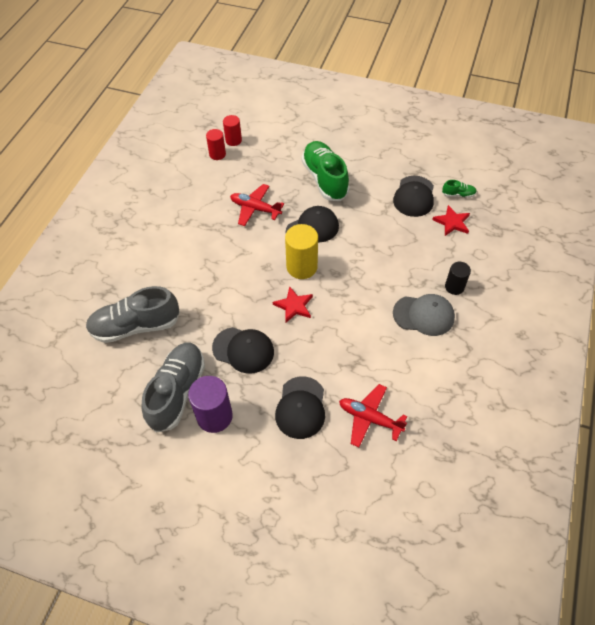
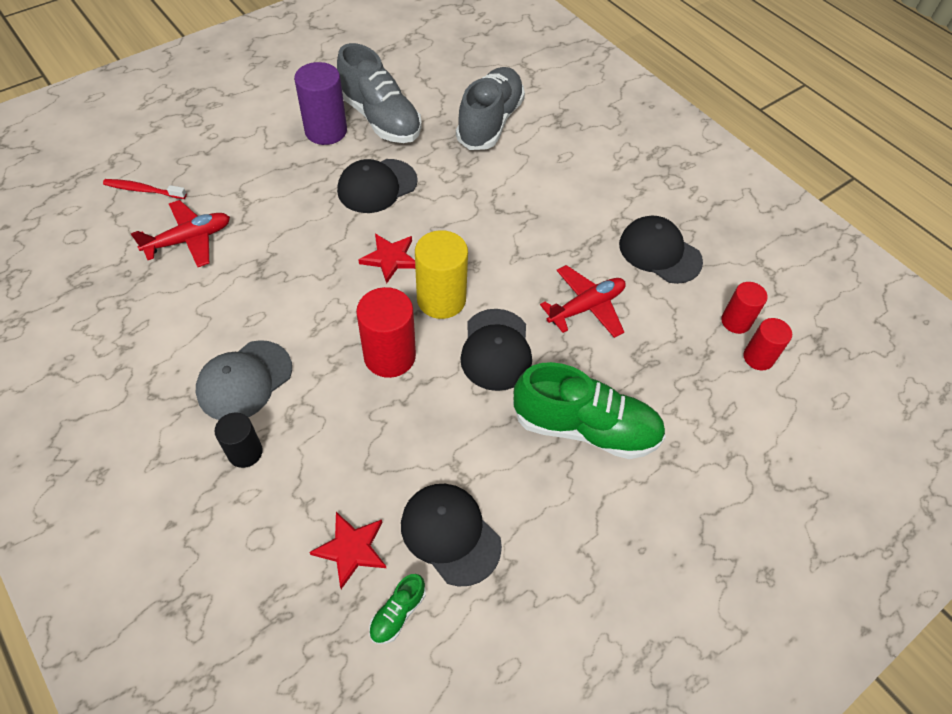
camera: 120 degrees right, 0 degrees up
(301, 407) = (263, 194): black cap -> black cap (659, 252)
(354, 266) = (389, 356): none -> red cylinder
(357, 485) = (143, 190): none -> red toothbrush

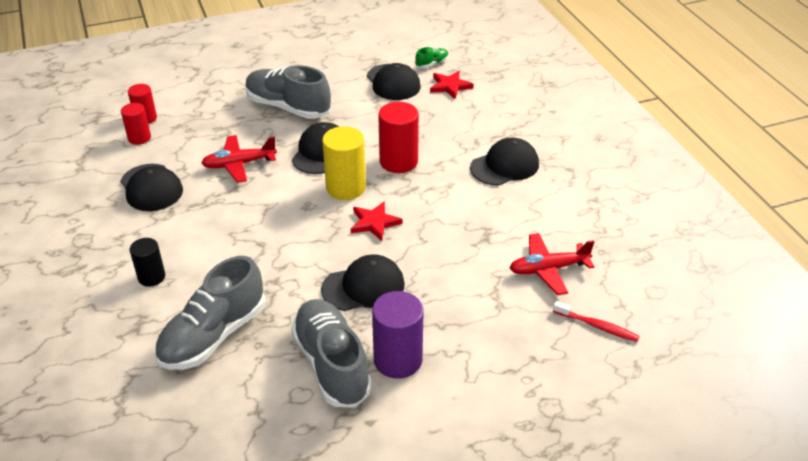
camera: 160 degrees left, 15 degrees down
(244, 380) = (504, 166): grey cap -> black cap
(245, 452) = (506, 132): black cylinder -> black cylinder (151, 277)
(585, 428) = (288, 107): green shoe -> grey shoe

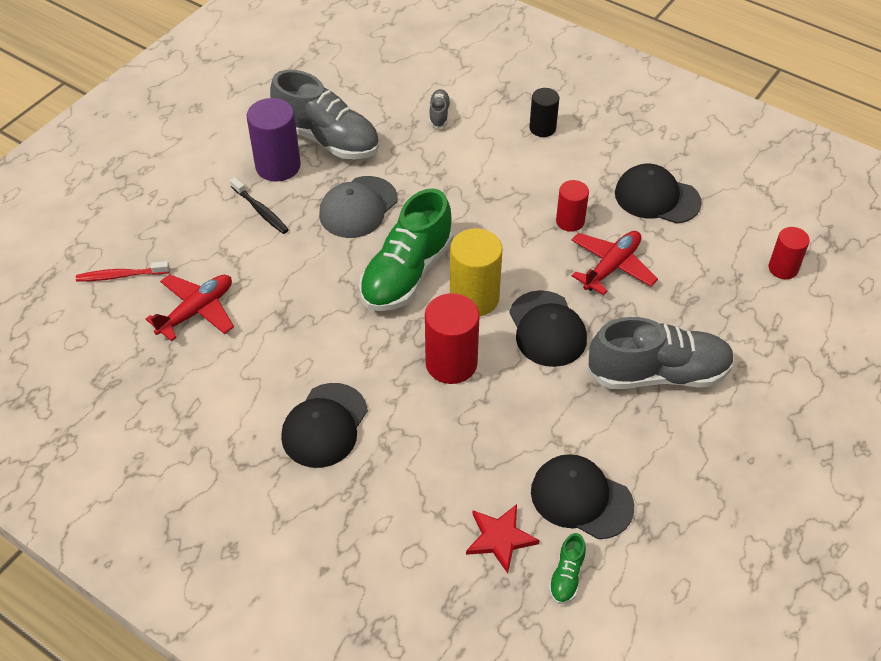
camera: 145 degrees right, 10 degrees up
(139, 138) = (750, 242): red cylinder -> red cylinder (570, 221)
(213, 335) = (439, 114): grey shoe -> grey shoe, size x0.43
(363, 287) = (358, 207): black cap -> grey cap
(374, 222) = (407, 273): red star -> green shoe
(444, 324) = (260, 210): none -> black toothbrush

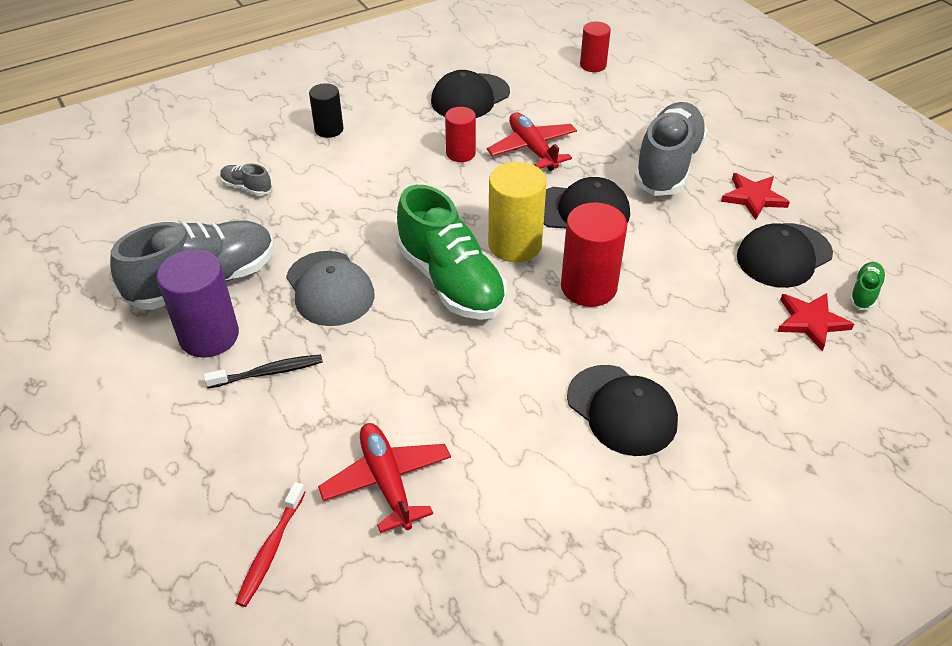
camera: 65 degrees left, 5 degrees down
(566, 576) = (864, 292): green shoe -> green shoe turned 105 degrees counterclockwise
(655, 455) = (753, 197): none -> red star

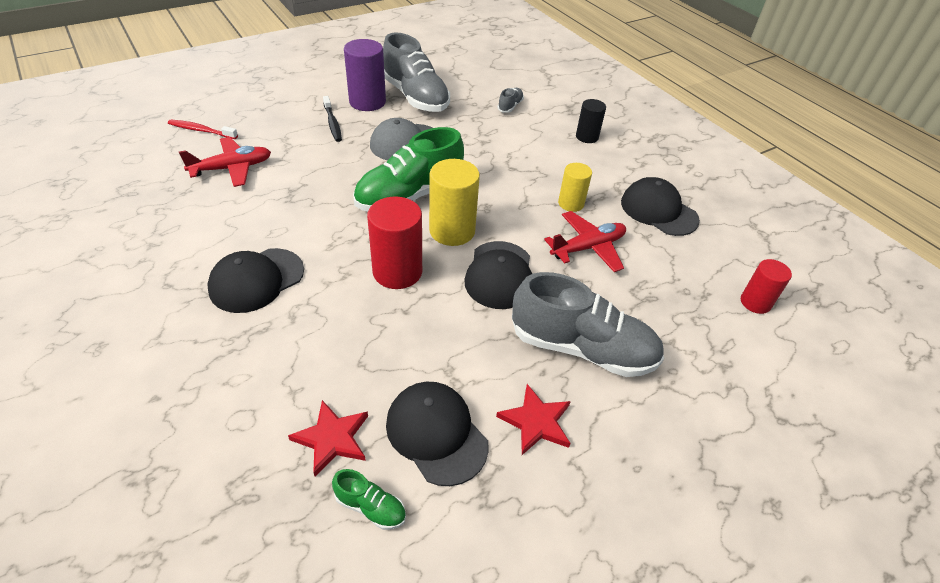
camera: 85 degrees right, 0 degrees up
(460, 153) = (571, 203): red cylinder -> yellow cylinder

